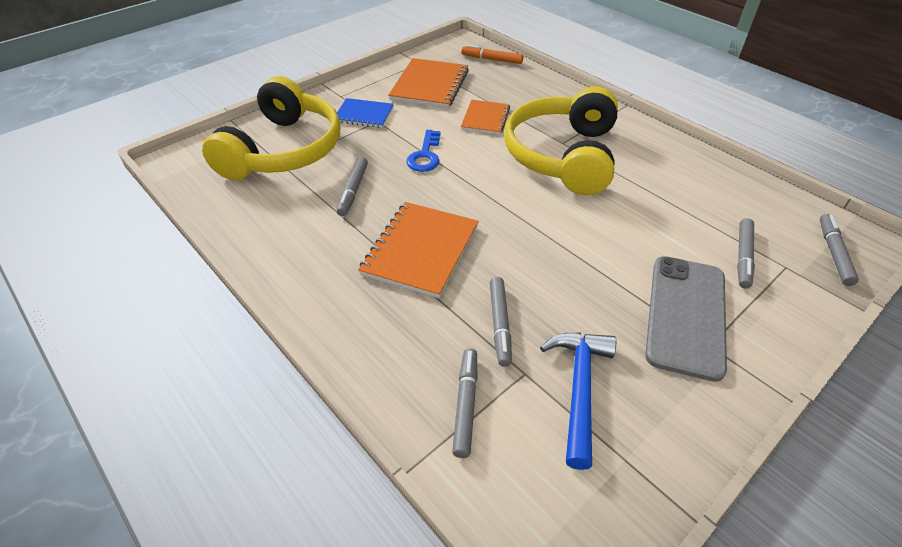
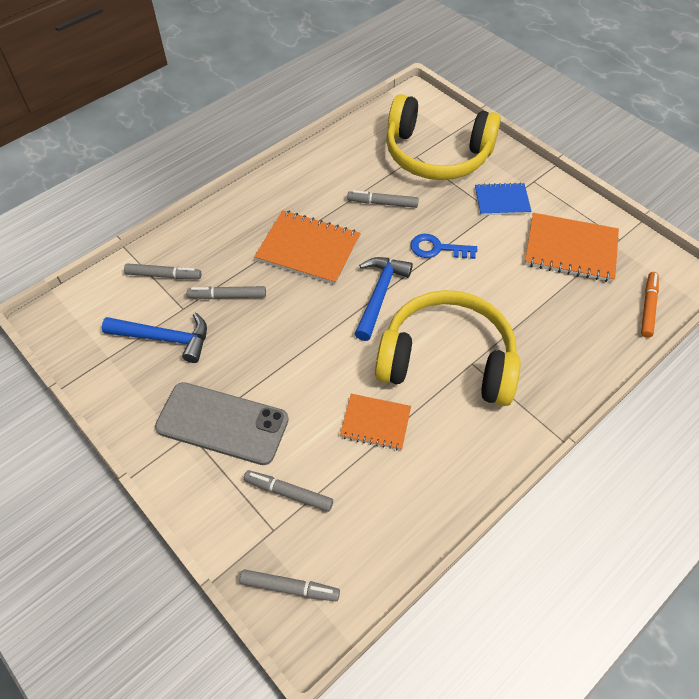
camera: 90 degrees right, 10 degrees up
(364, 114) = (502, 200): blue notebook -> blue notebook turned 75 degrees clockwise
(485, 118) = (510, 296): orange notebook -> orange notebook (375, 422)
(488, 195) = (379, 295): none -> blue hammer

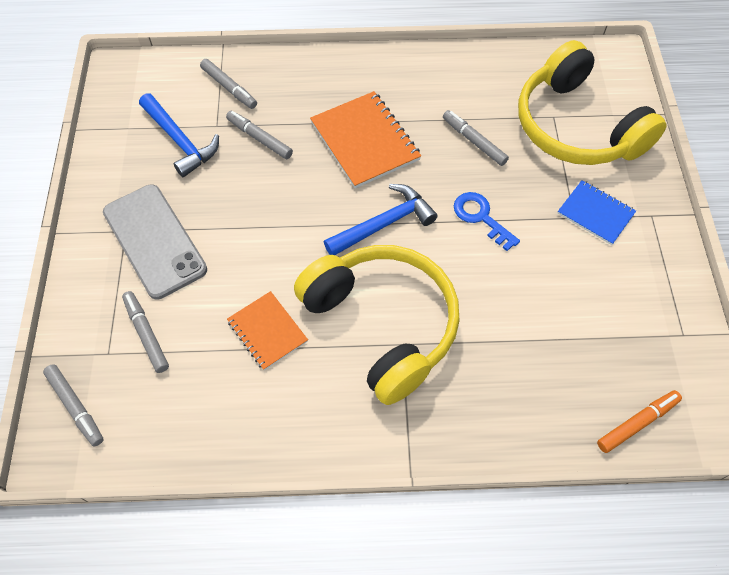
camera: 40 degrees right, 5 degrees up
(570, 249) = (616, 308): orange notebook -> none

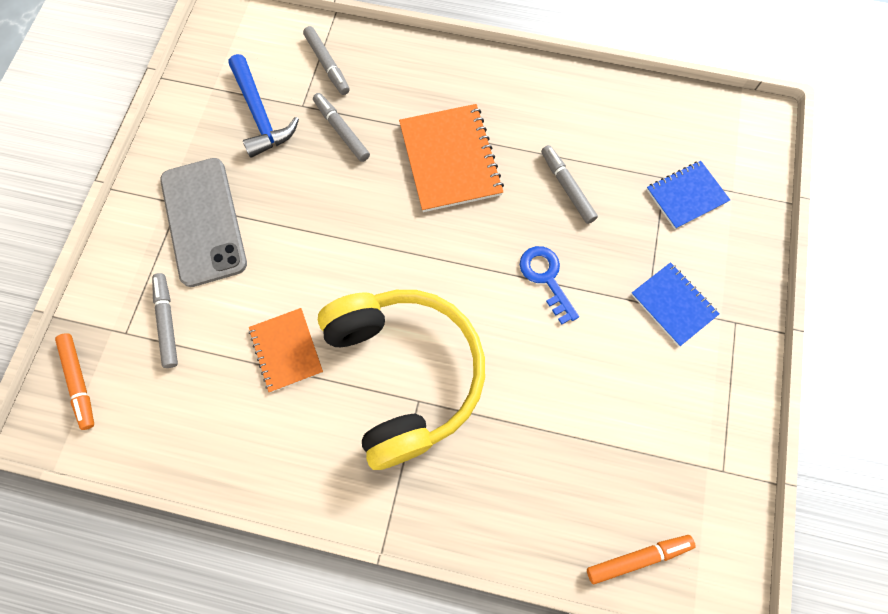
camera: 15 degrees right, 10 degrees up
(76, 407) = (79, 382): grey marker -> orange marker
(384, 223) = (441, 260): blue hammer -> none
(576, 126) = (686, 196): yellow headphones -> blue notebook

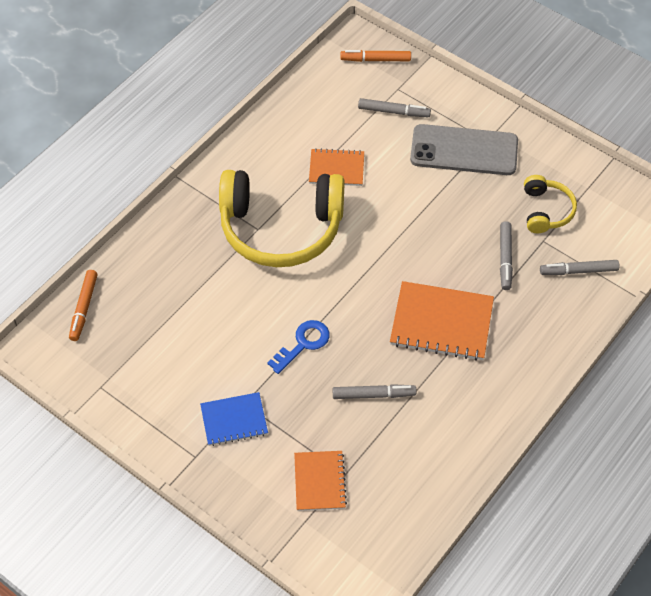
camera: 115 degrees right, 15 degrees down
(260, 115) = (546, 211): blue hammer -> yellow headphones
(341, 131) = (505, 259): grey marker -> grey marker turned 105 degrees clockwise
(546, 278) = (303, 344): blue key -> blue key turned 45 degrees counterclockwise
(686, 196) = (319, 481): blue notebook -> orange notebook

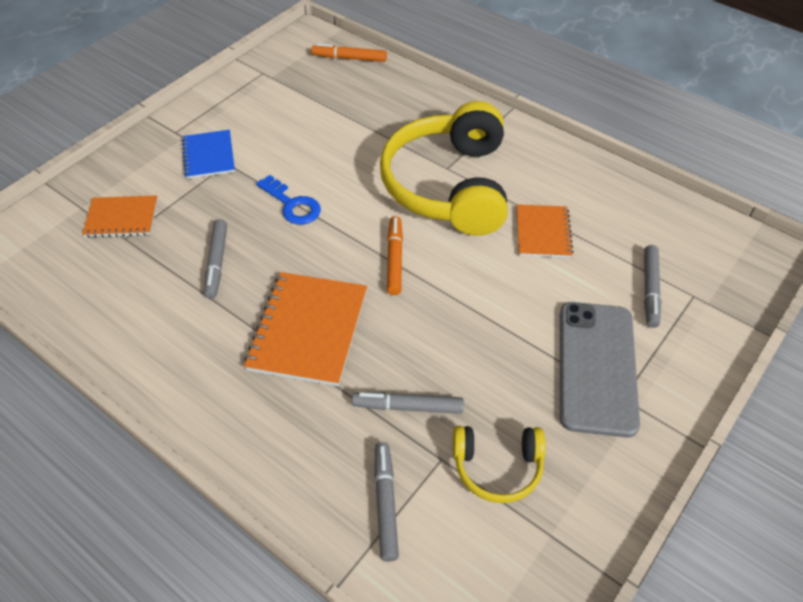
camera: 90 degrees right, 5 degrees down
(375, 60) = (739, 272): orange marker -> orange marker (394, 259)

